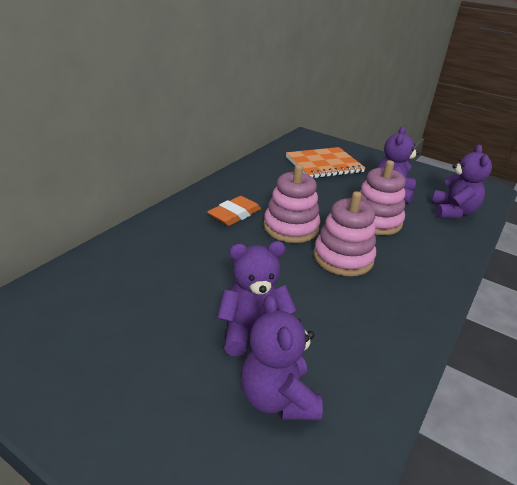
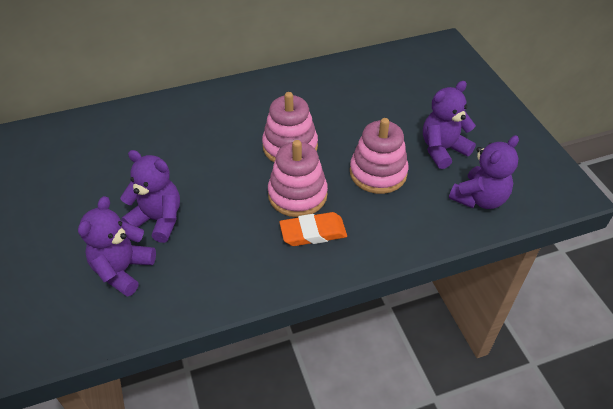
camera: 40 degrees right, 15 degrees up
(234, 214) = (258, 114): orange eraser -> orange eraser (313, 232)
(324, 165) = (413, 89): orange notebook -> none

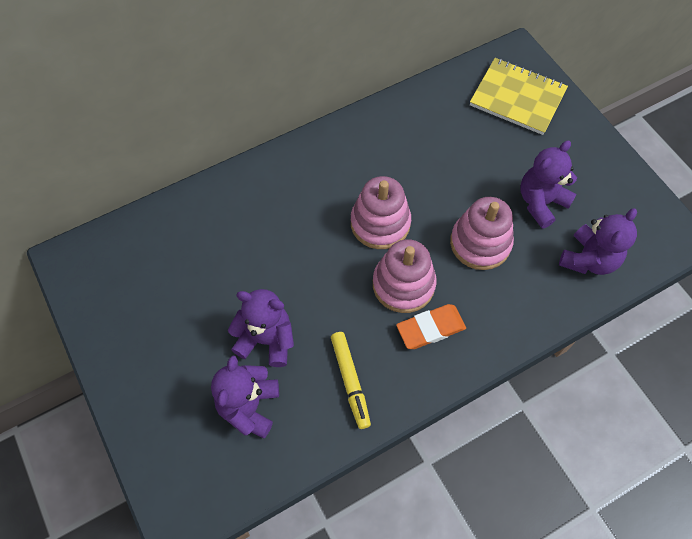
camera: 10 degrees left, 15 degrees up
(224, 263) = (350, 381): none -> yellow marker
(438, 73) = (517, 98): none -> yellow notebook

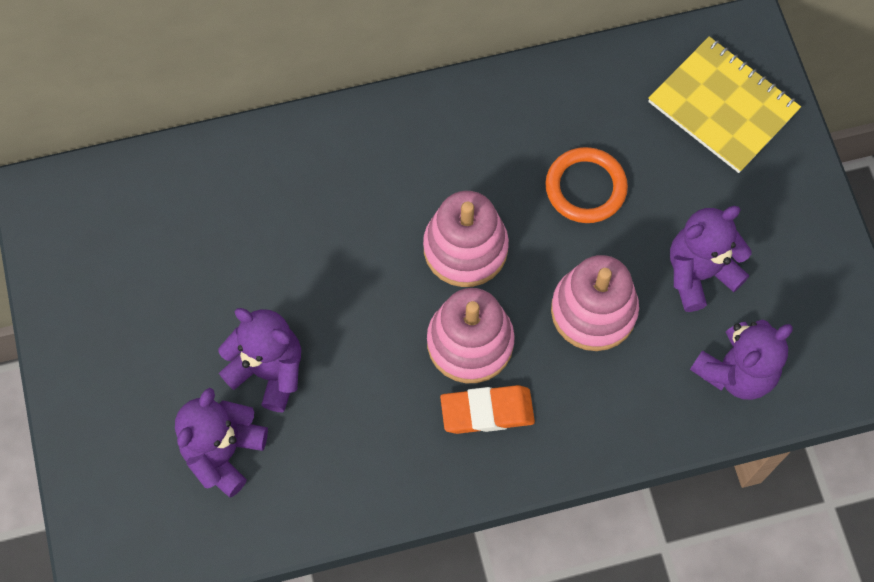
camera: 15 degrees right, 5 degrees up
(350, 381) = (360, 453): yellow marker -> none
(447, 166) = (585, 188): none -> orange ring

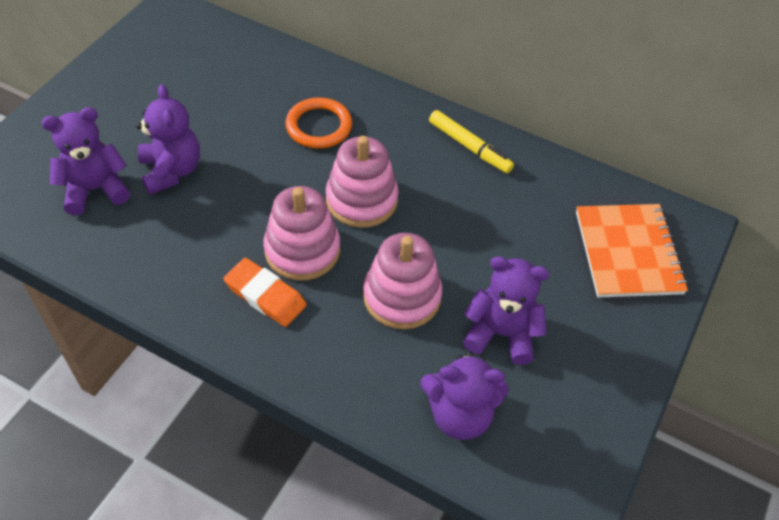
camera: 40 degrees right, 15 degrees down
(498, 109) = (469, 147): none -> yellow marker
(585, 188) = (478, 226): orange ring -> orange ring (319, 126)
(723, 106) = (628, 252): yellow notebook -> orange notebook

